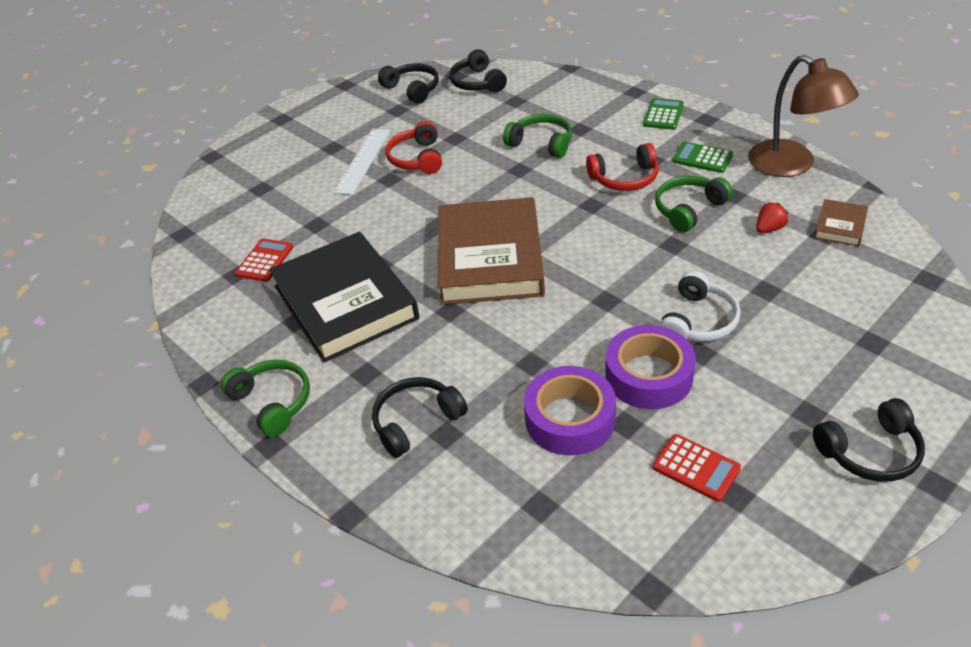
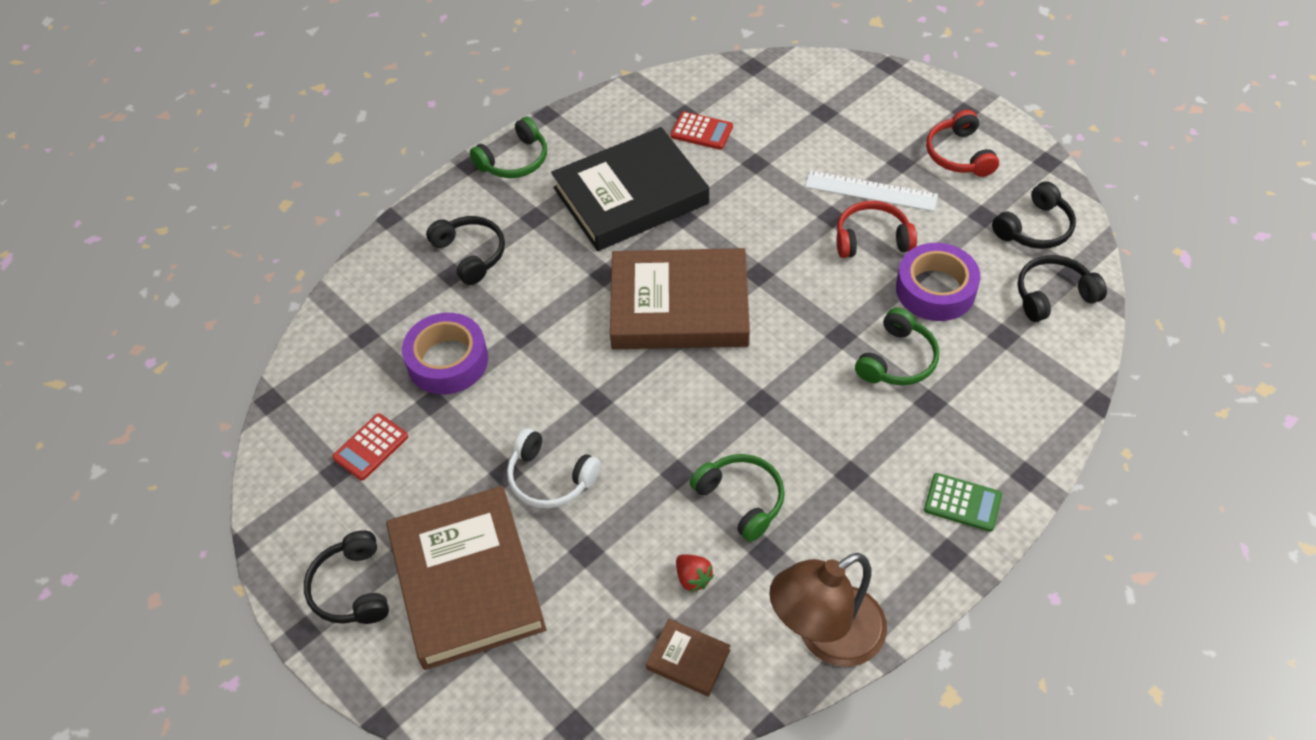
camera: 90 degrees right, 10 degrees up
(625, 178) = (812, 441): red headphones -> red headphones (959, 154)
(648, 375) = (485, 426): purple tape -> purple tape (935, 289)
(702, 158) = (851, 532): green calculator -> none
(826, 363) = (467, 581): none -> brown book

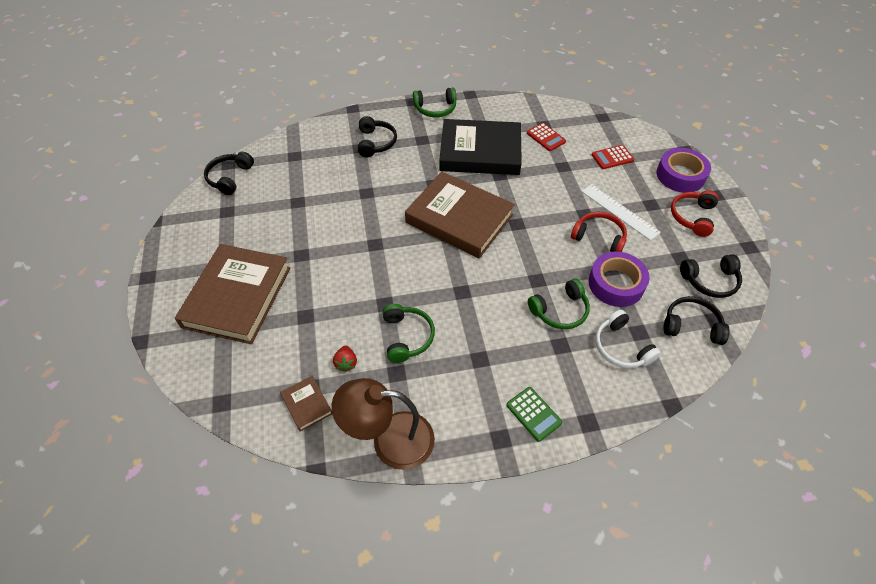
camera: 30 degrees right, 0 degrees up
(351, 588) = (185, 269): black headphones -> black headphones (229, 177)
(371, 447) = (252, 208): red calculator -> red calculator (612, 157)
(447, 361) = (321, 187): purple tape -> purple tape (680, 175)
(550, 478) = (319, 270): white headphones -> white headphones (621, 347)

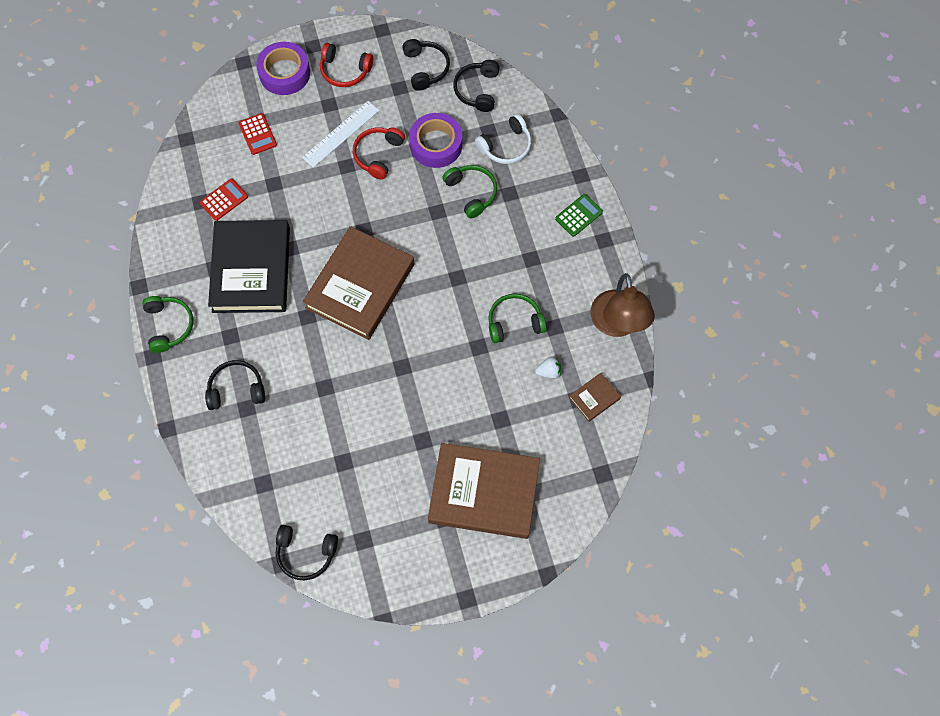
camera: 95 degrees left, 15 degrees up
(346, 363) = (548, 372): red strawberry -> white strawberry

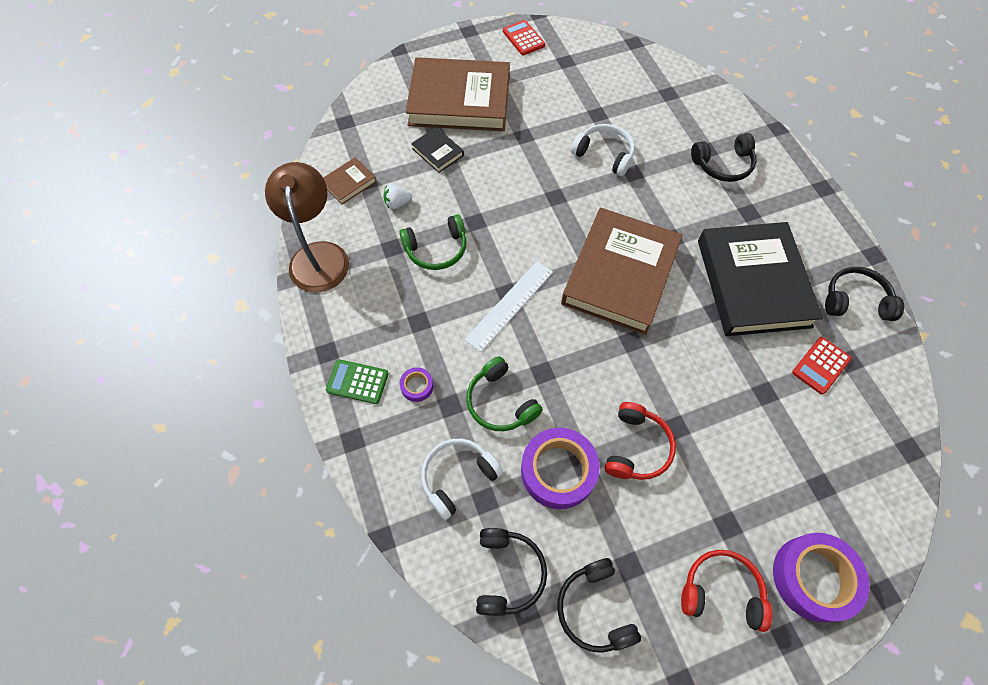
camera: 175 degrees right, 5 degrees down
(169, 325) = (820, 217): green headphones -> none
(257, 134) = (814, 465): red calculator -> red calculator (523, 38)
(305, 553) = (614, 49): black headphones -> black headphones (855, 300)
(341, 134) = (697, 476): white ruler -> white ruler (509, 305)
(347, 411) = (604, 154): none -> white headphones
(509, 427) = (437, 152): none -> black book
(533, 209) = (417, 386): none -> purple tape
(578, 215) = (357, 382): green calculator -> green calculator turned 60 degrees clockwise

